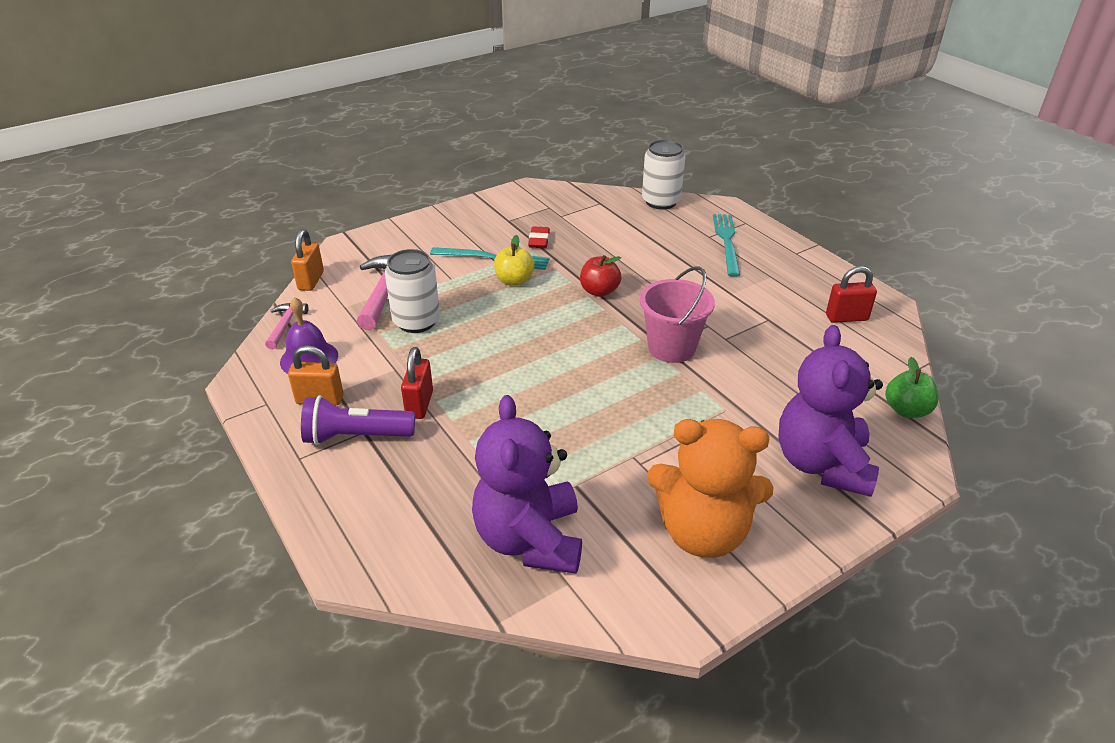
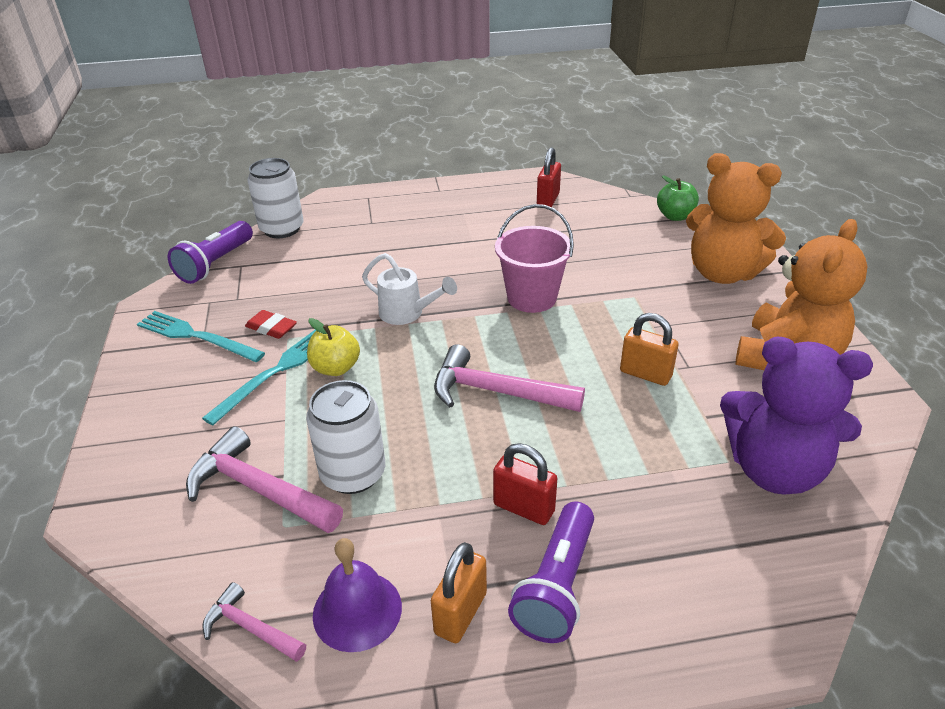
camera: 65 degrees left, 0 degrees up
(311, 281) = (156, 573): orange padlock -> orange padlock (645, 374)
(535, 360) = (497, 391): none -> pink hammer
(593, 193) = (216, 264): none -> purple flashlight
(599, 291) = (407, 313): red apple -> white watering can
(727, 242) = (390, 216): turquoise fork -> turquoise fork (197, 337)
(822, 464) = (722, 273): purple teddy bear -> orange teddy bear

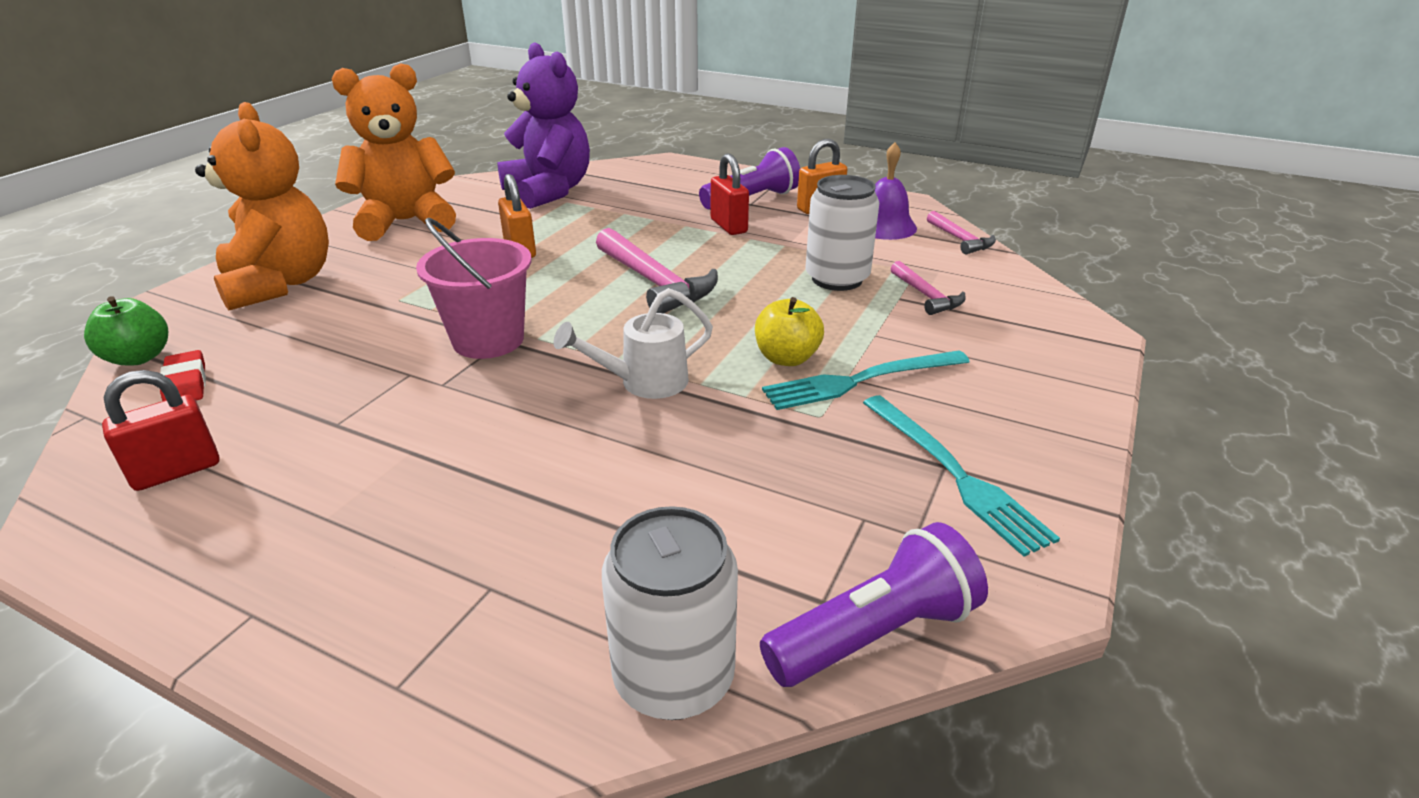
camera: 145 degrees left, 5 degrees down
(259, 489) = (926, 296): pink hammer -> pink hammer, size x0.56
(271, 328) = (834, 439): red eraser -> red eraser (186, 383)
(407, 313) = (644, 383): white watering can -> white watering can turned 90 degrees counterclockwise

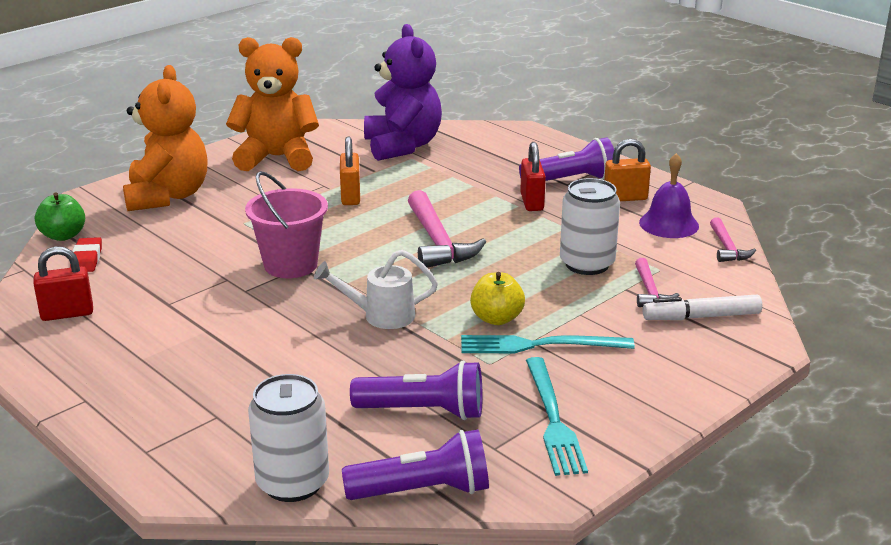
camera: 20 degrees right, 5 degrees down
(786, 503) = (423, 411): none -> purple flashlight
(1002, 313) = (701, 317): none -> white marker

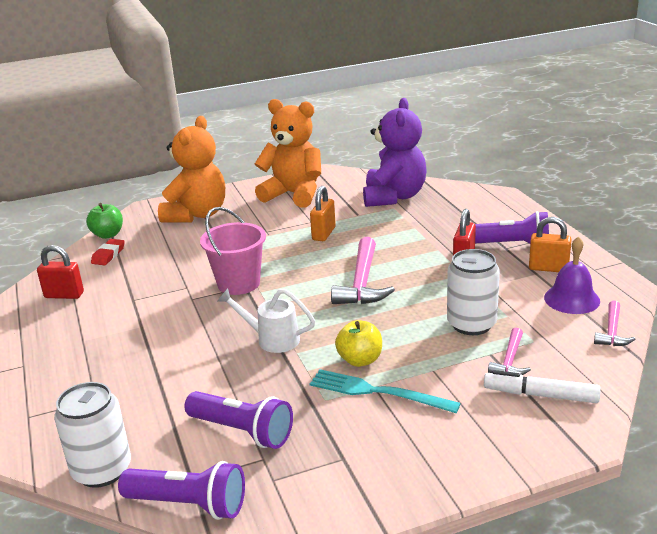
camera: 25 degrees right, 0 degrees up
(552, 418) = (339, 464): turquoise fork -> none

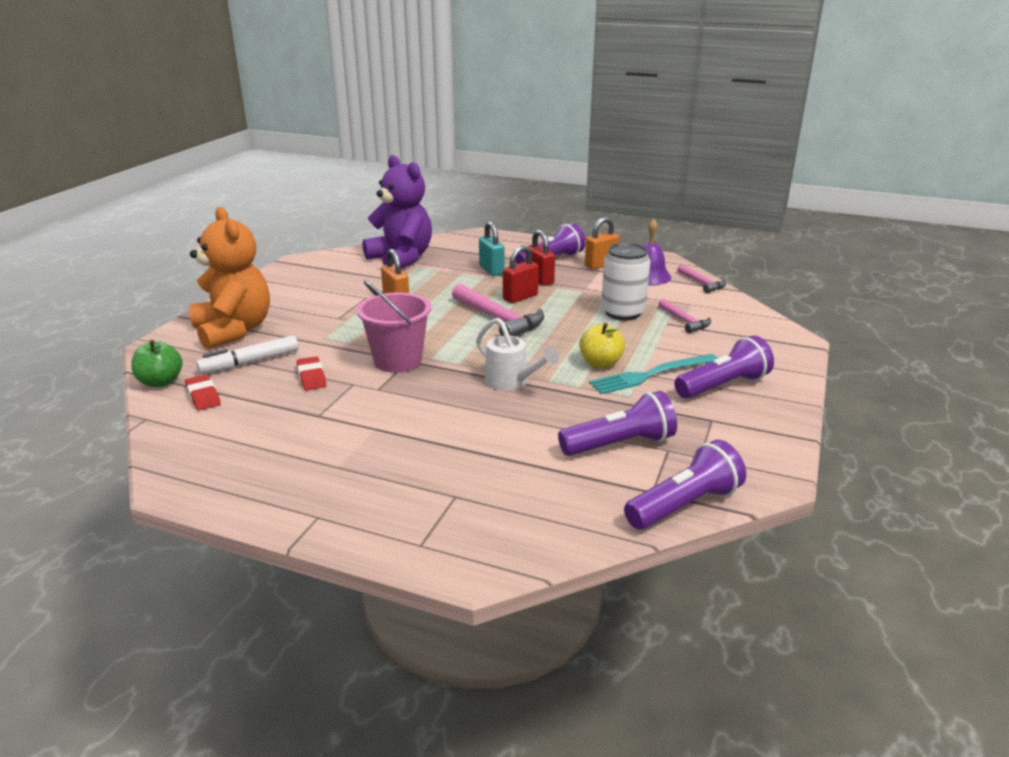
camera: 50 degrees left, 0 degrees up
(64, 295) = (227, 446): red padlock -> red padlock (520, 297)
(102, 470) = (576, 531): white can -> none
(175, 270) = (311, 377): none -> red eraser
(272, 339) = (511, 382): white watering can -> white watering can turned 105 degrees counterclockwise
(294, 194) = (304, 284): orange teddy bear -> none
(414, 437) = (723, 385): none -> purple flashlight
(442, 234) = (491, 270): none -> turquoise padlock
(541, 395) = (736, 330): white marker -> white marker (250, 362)

